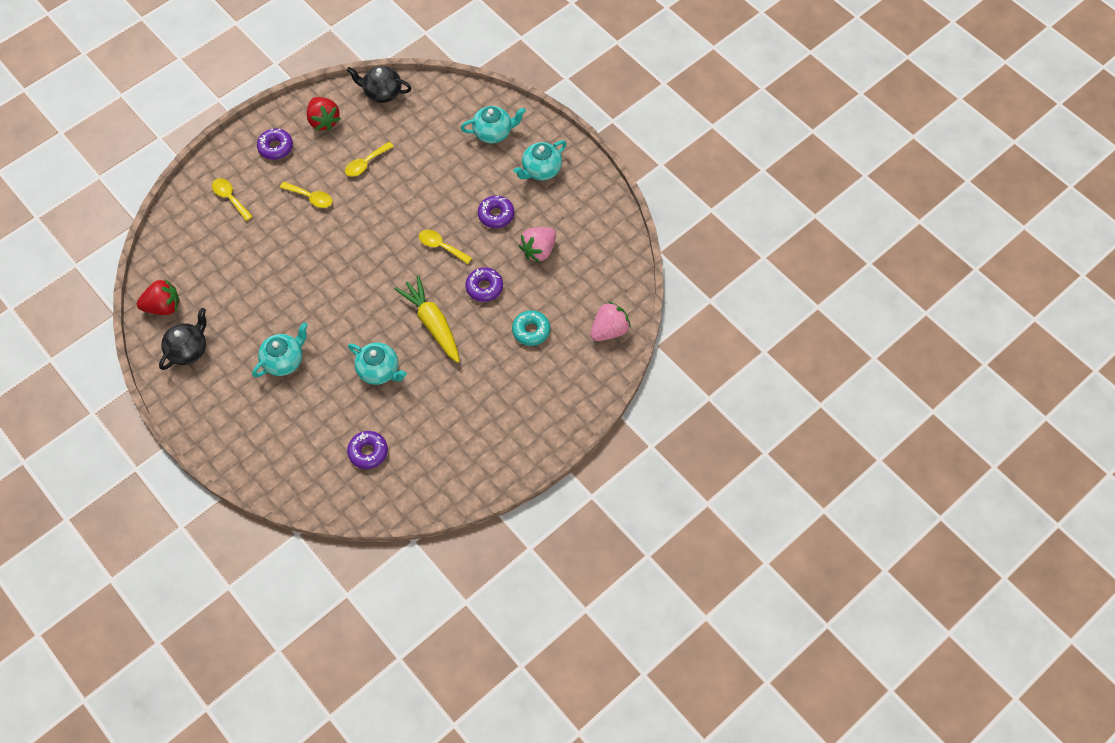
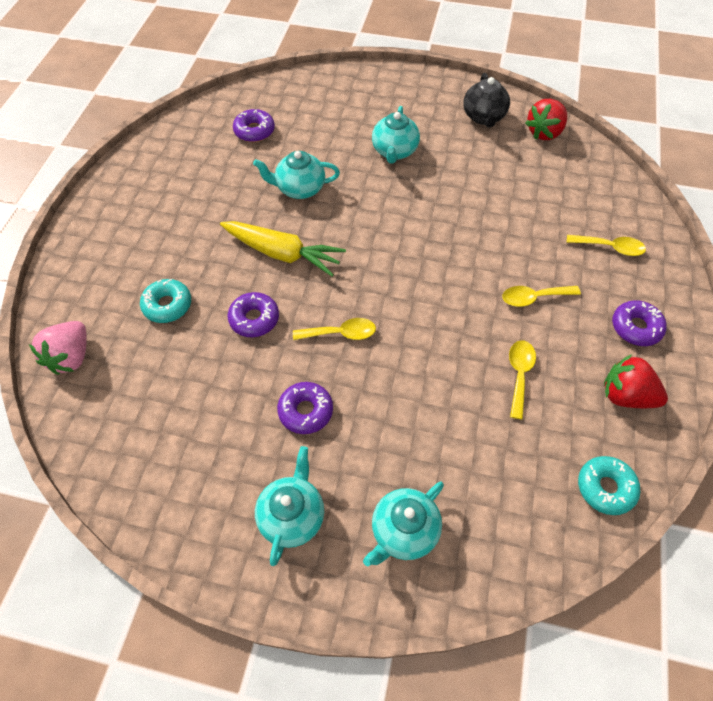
camera: 145 degrees right, 5 degrees down
(382, 93) = (605, 488): black teapot -> turquoise donut
(539, 250) = (218, 399): pink strawberry -> none

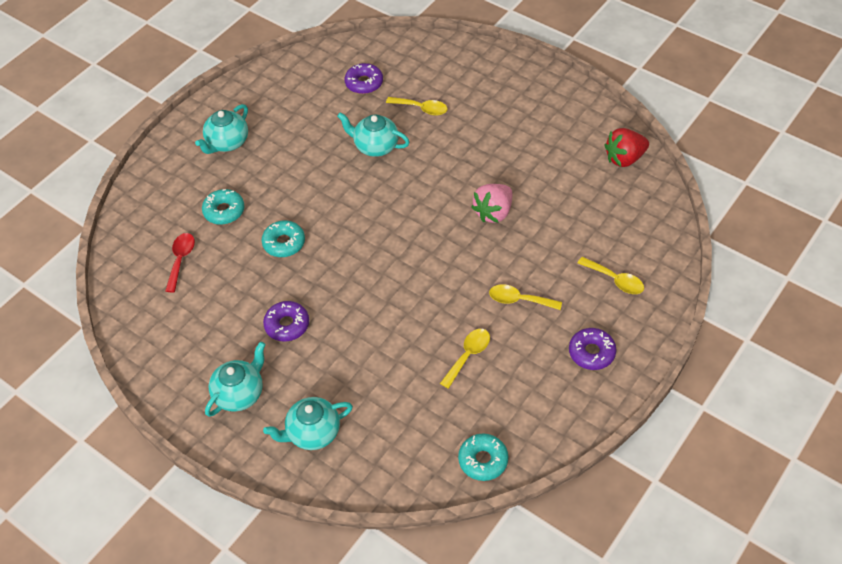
camera: 25 degrees right, 5 degrees down
(71, 357) = (138, 228): pink strawberry -> pink strawberry (493, 212)
(142, 378) = (181, 260): none -> red spoon
(254, 319) = (284, 243): purple donut -> turquoise donut
(282, 253) = (332, 197): yellow carrot -> none
(340, 333) = (344, 276): yellow spoon -> yellow spoon (421, 108)
(394, 151) = (475, 137): turquoise teapot -> turquoise teapot (227, 143)
(483, 117) = (576, 127): black teapot -> none
(626, 395) = (545, 401): red strawberry -> none

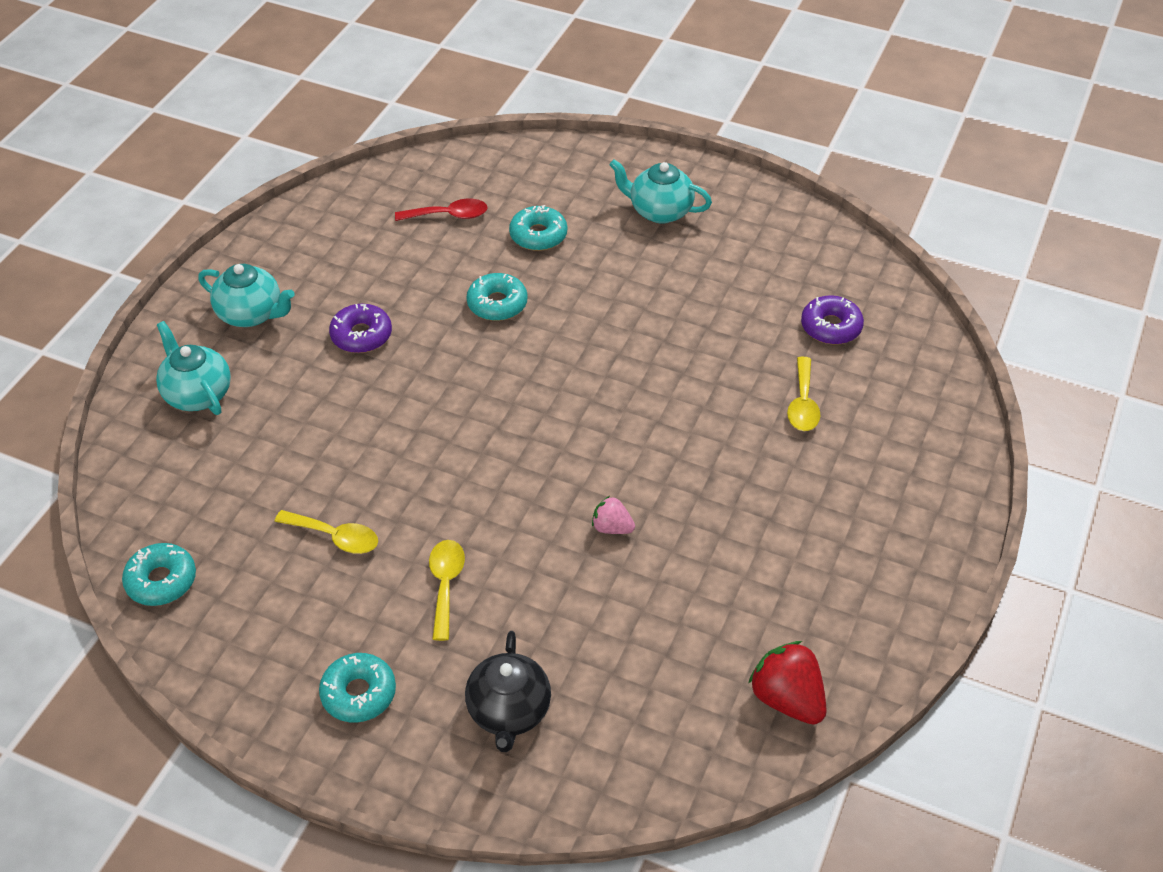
camera: 75 degrees right, 5 degrees down
(375, 146) = (704, 364): turquoise teapot -> none
(493, 212) = (612, 527): pink strawberry -> pink strawberry, size x0.57
(591, 352) = (358, 693): purple donut -> turquoise donut
(615, 280) = (509, 712): yellow spoon -> black teapot

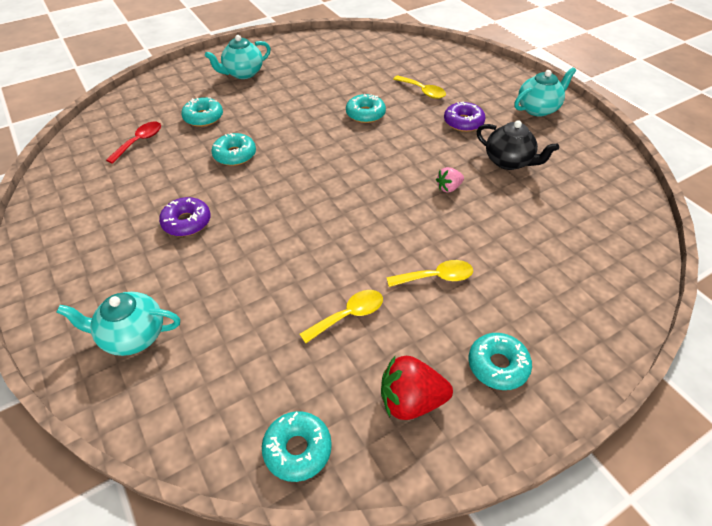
camera: 55 degrees left, 0 degrees up
(251, 314) = (96, 269): turquoise teapot -> turquoise teapot (538, 109)
(445, 585) = (436, 277): yellow spoon -> yellow spoon turned 135 degrees clockwise
(509, 712) = (559, 293): black teapot -> black teapot (509, 161)
(689, 373) = (365, 114): none -> turquoise donut
(787, 699) = (611, 180): red strawberry -> red strawberry (411, 400)
(831, 327) = (382, 63): purple donut -> purple donut (463, 122)

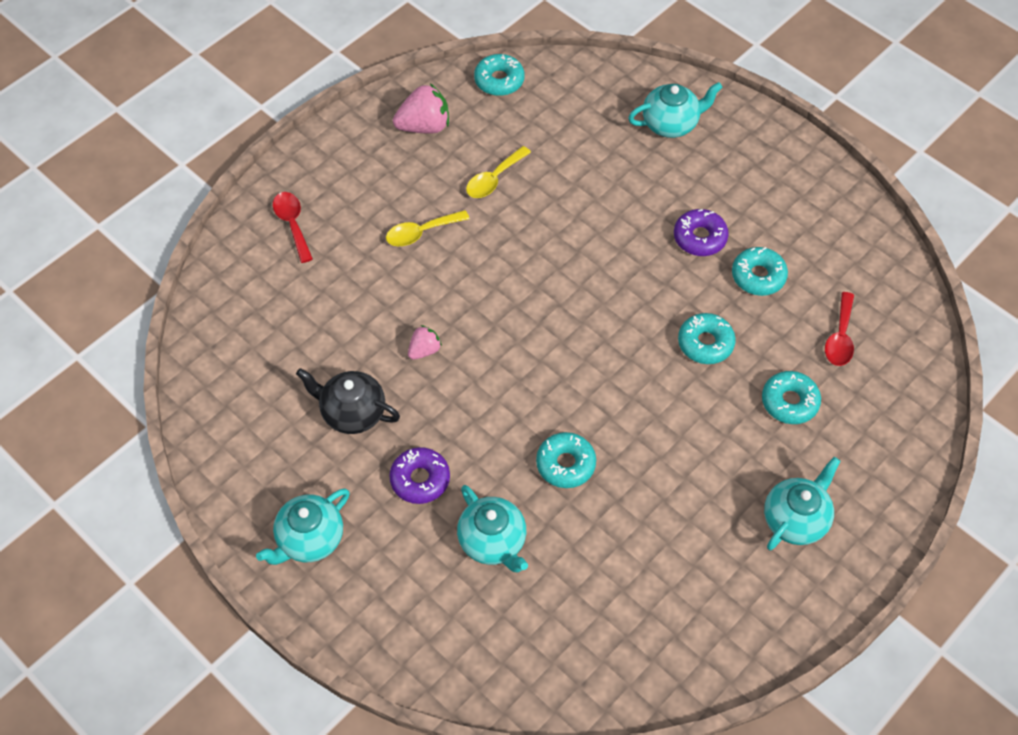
camera: 165 degrees right, 10 degrees up
(411, 400) = (424, 126): red strawberry -> pink strawberry
(422, 91) = (493, 542): yellow spoon -> turquoise teapot
(497, 365) = (357, 166): turquoise donut -> turquoise donut (758, 276)
(569, 313) = (292, 224): none -> red spoon

